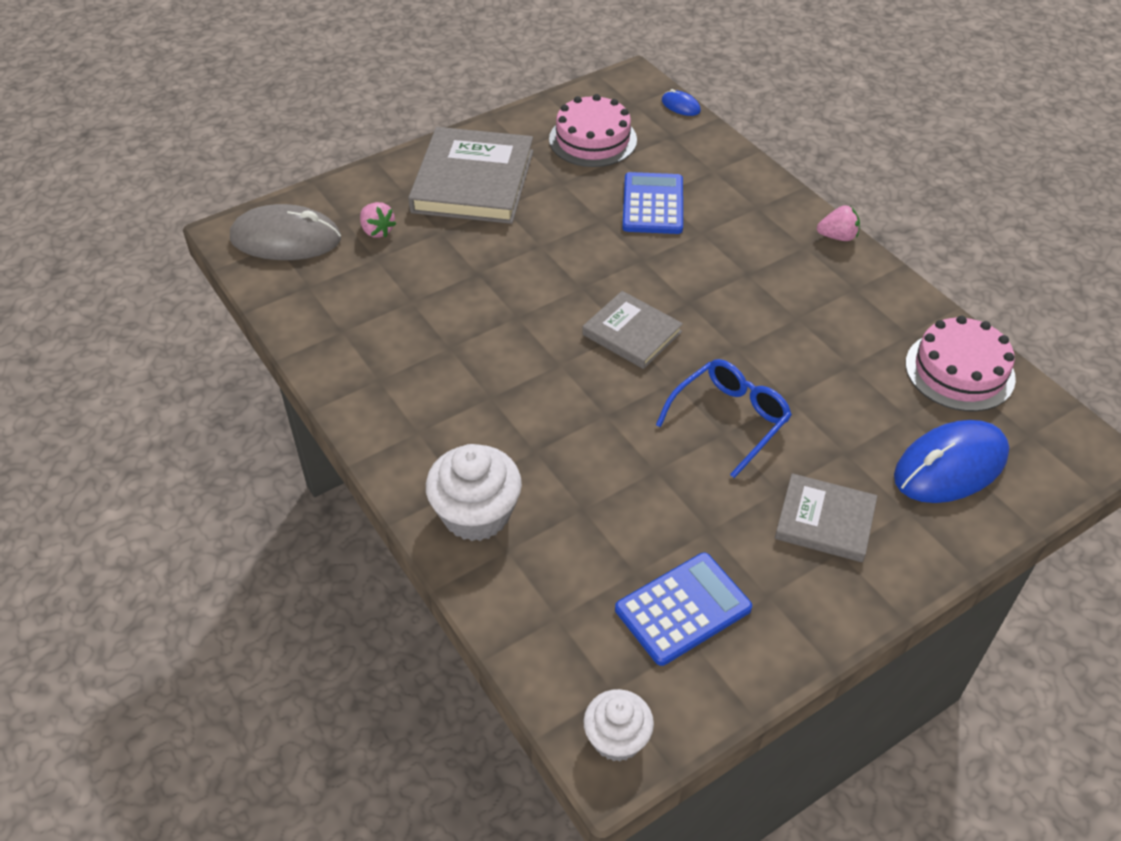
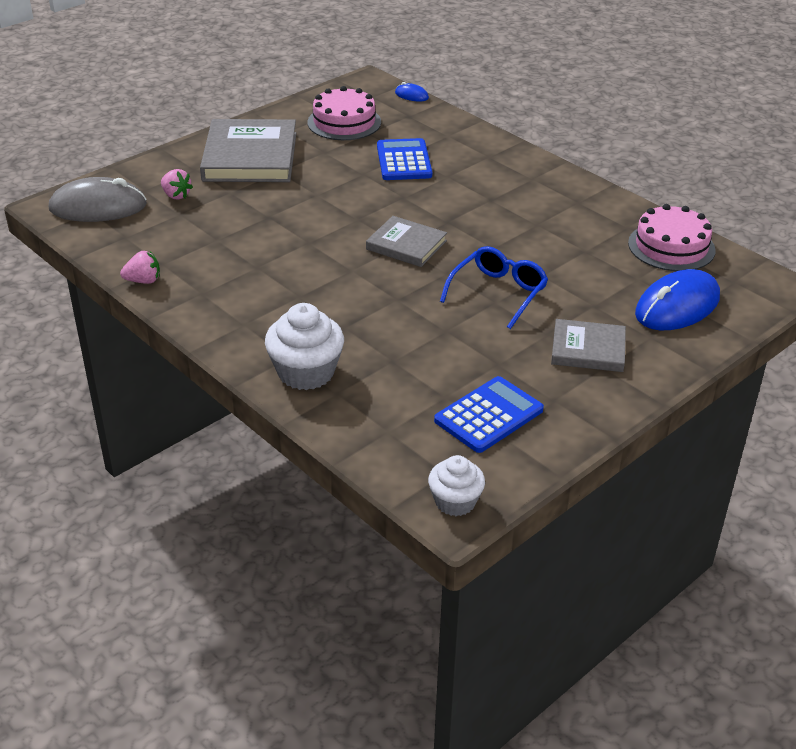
camera: 10 degrees left, 10 degrees down
(837, 237) = (557, 170): pink strawberry -> pink strawberry (143, 281)

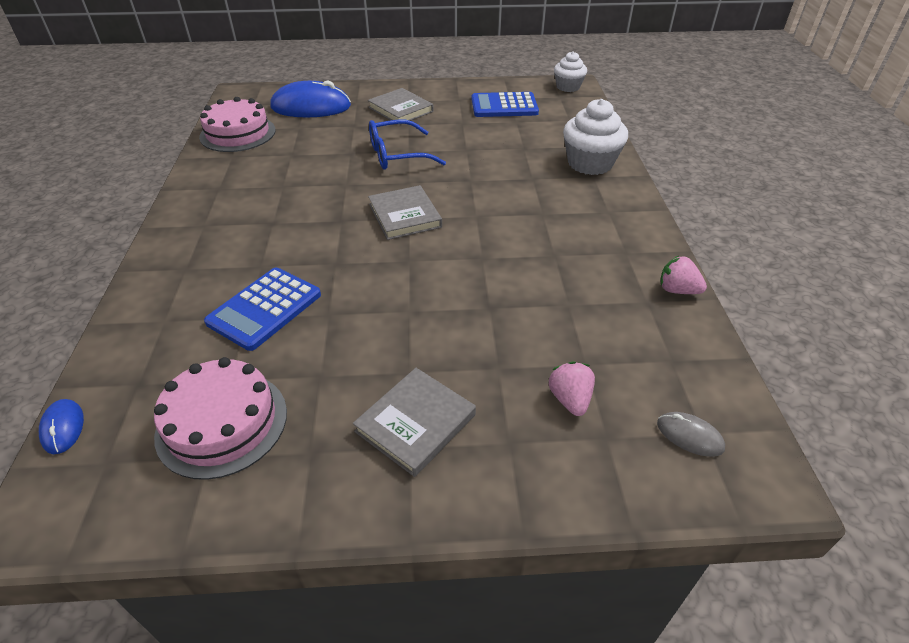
camera: 140 degrees left, 5 degrees up
(98, 207) = (689, 436): grey mouse -> grey mouse, size x0.45
(250, 157) = (415, 423): grey book -> grey book, size x0.57

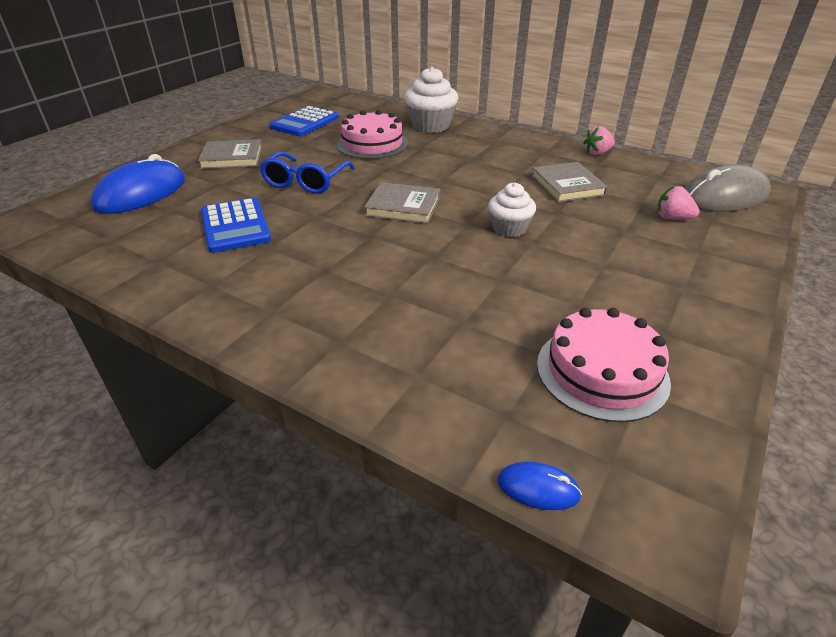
camera: 55 degrees left, 5 degrees down
(238, 133) = (114, 245): pink cake -> pink cake (372, 144)
(264, 309) = (460, 309): blue calculator -> blue calculator (235, 226)
(415, 423) = (660, 278): grey book -> grey book (567, 185)
(568, 87) = (319, 96): white cupcake -> white cupcake (509, 228)
(689, 436) = (724, 196): grey mouse -> grey mouse, size x2.24

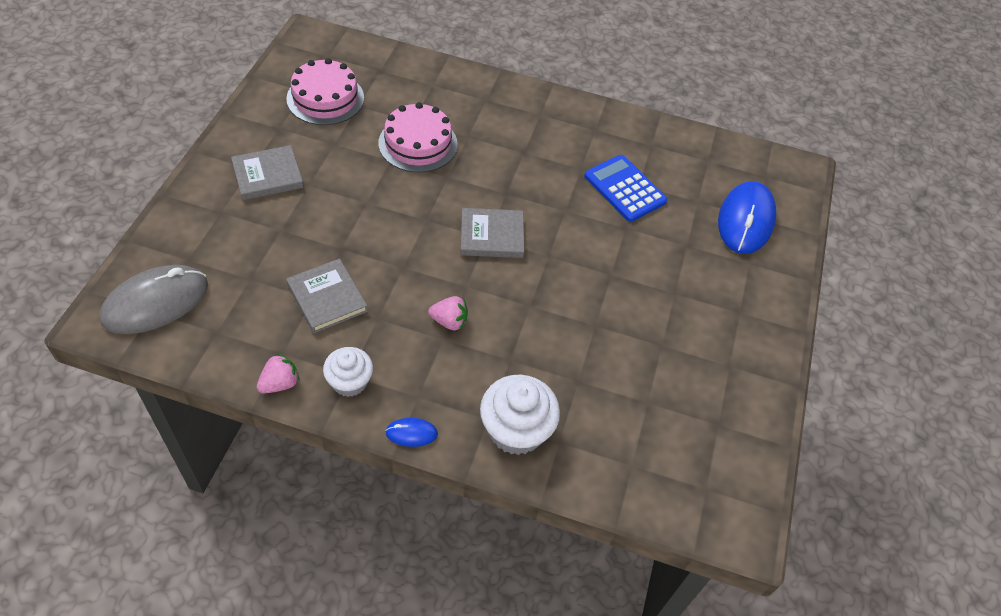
camera: 160 degrees right, 15 degrees up
(232, 158) = (716, 297): grey book -> grey book (268, 175)
(305, 122) = (694, 407): blue calculator -> none
(305, 182) = (606, 262): blue glasses -> none
(372, 144) = (574, 358): pink cake -> pink cake (418, 143)
(509, 228) = (387, 218): white cupcake -> white cupcake (349, 382)
(538, 488) = (364, 43): blue mouse -> blue mouse (411, 433)
(672, 218) = (228, 255): pink strawberry -> pink strawberry (449, 321)

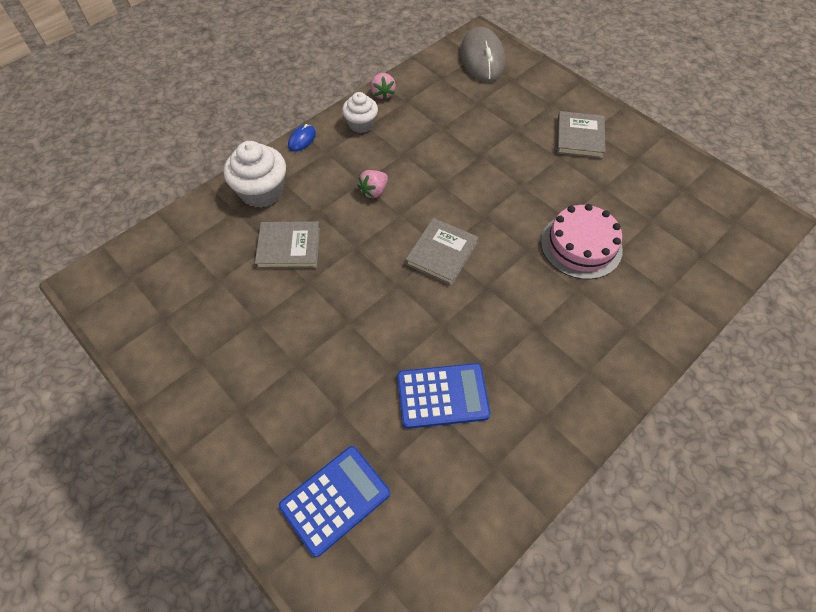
camera: 125 degrees right, 5 degrees up
(325, 98) = (668, 200): pink cake -> none
(327, 298) = (437, 134): grey book -> grey book (289, 247)
(745, 220) = (335, 499): blue mouse -> blue calculator

